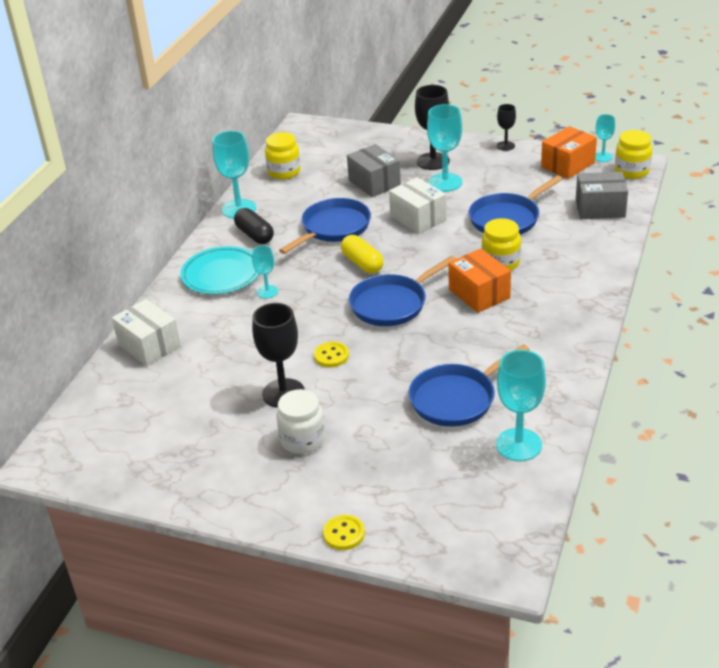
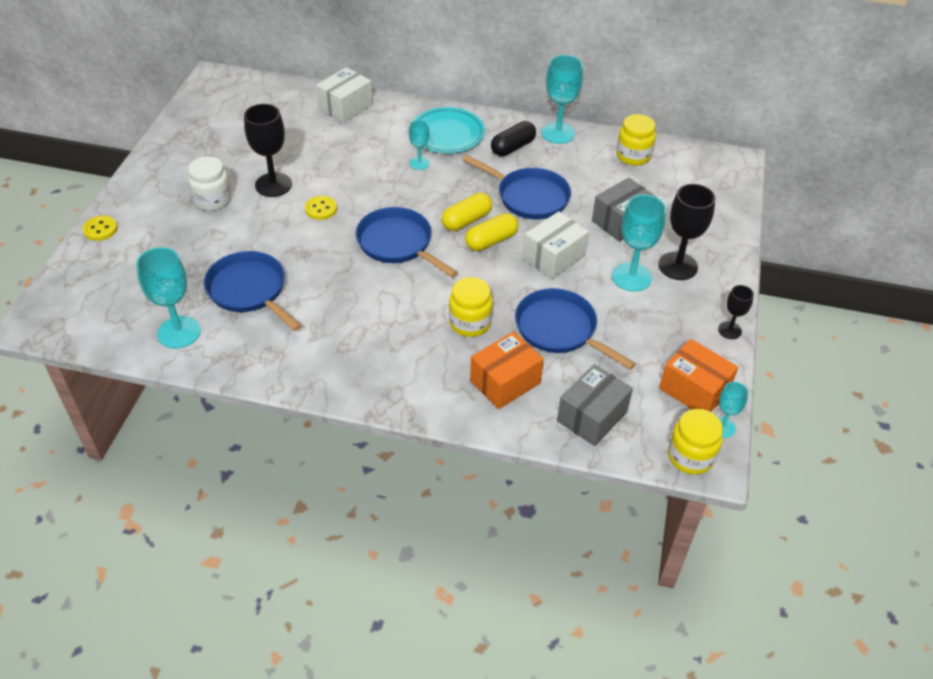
camera: 80 degrees right, 10 degrees up
(393, 250) = (491, 241): none -> yellow capsule
(479, 294) = (413, 306): orange box -> orange box (505, 382)
(600, 208) = (592, 416): grey box -> grey box turned 45 degrees clockwise

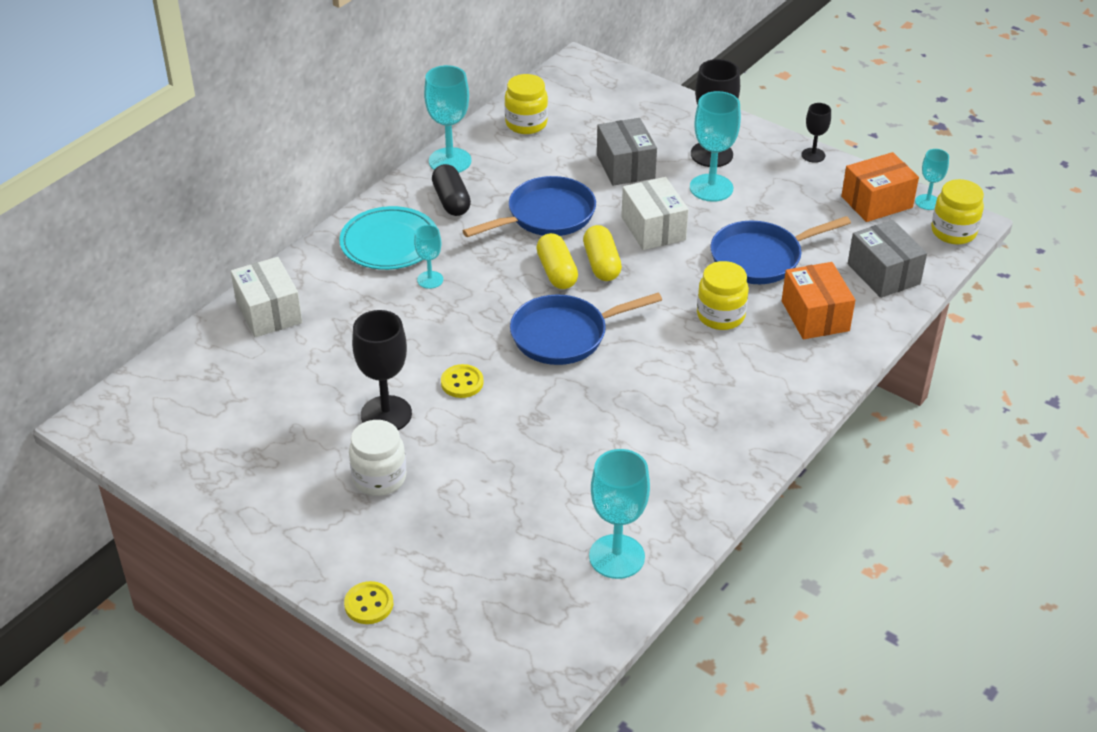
camera: 65 degrees left, 5 degrees down
(249, 291) = (576, 478): blue pan -> none

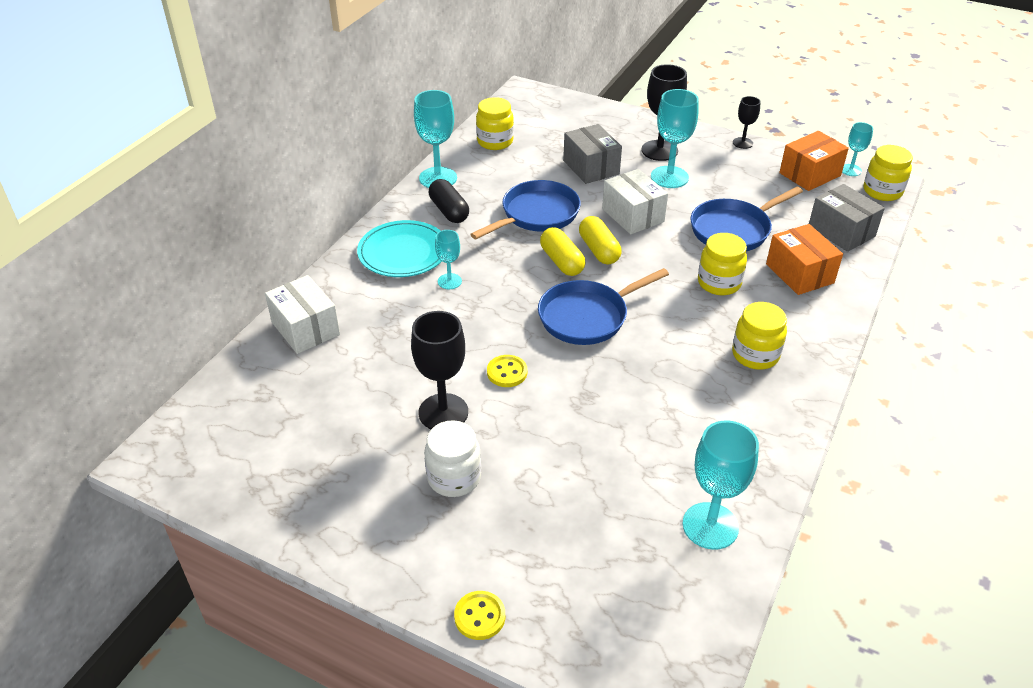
camera: 10 degrees left, 0 degrees up
(729, 397) = (755, 355): none -> yellow jar

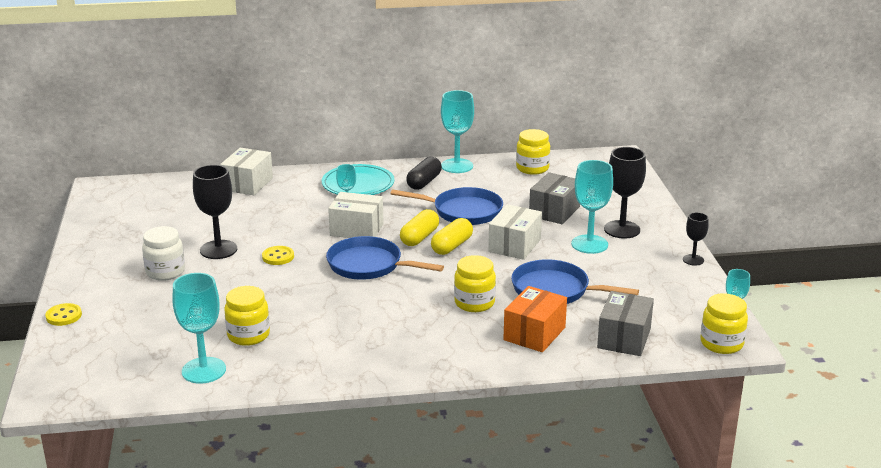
camera: 55 degrees right, 15 degrees down
(503, 294) = (356, 229): none -> white box
(755, 355) = (403, 341): yellow jar -> yellow jar (248, 335)
(810, 174) = (693, 302): orange box -> none

